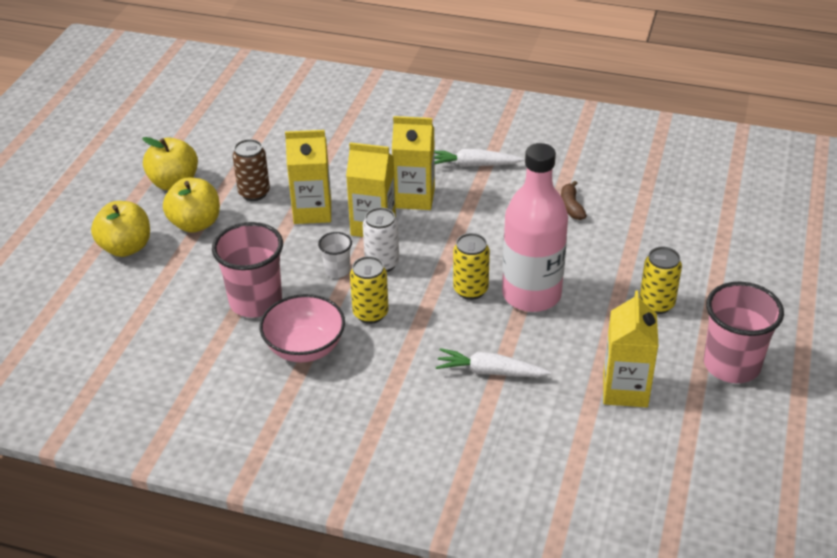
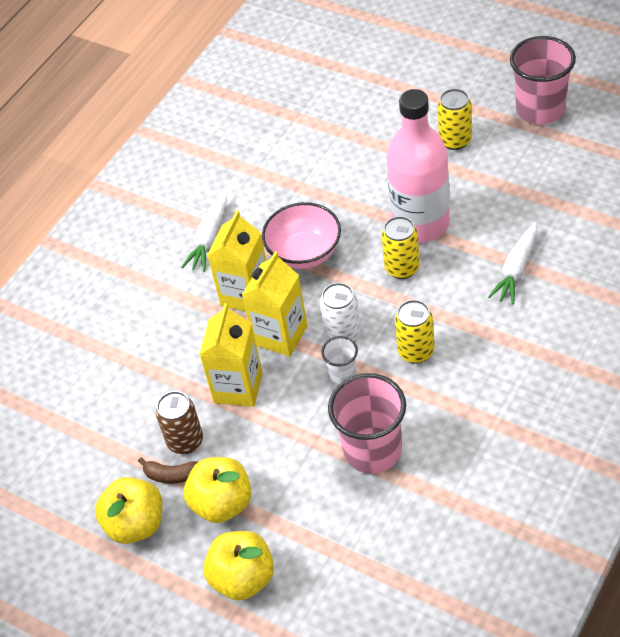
camera: 70 degrees left, 10 degrees up
(305, 348) = (453, 411): pink bowl -> pink bowl (304, 253)
(571, 207) = (302, 174): brown banana -> brown banana (172, 475)
(625, 390) = (556, 181): yellow carton -> none

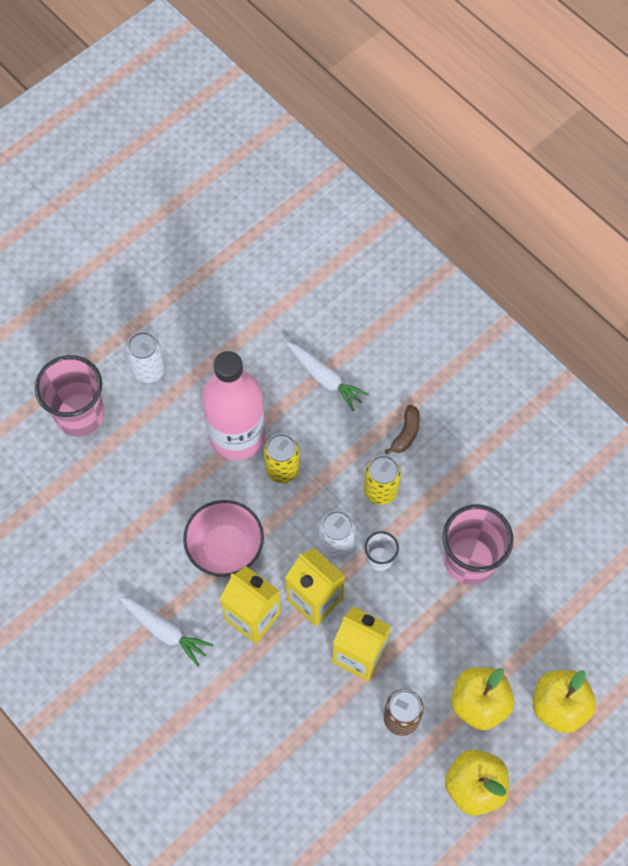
camera: 80 degrees left, 15 degrees up
(172, 475) = (434, 739): brown banana -> brown banana (406, 433)
(455, 140) = (149, 370): yellow can -> white can
(540, 109) = (147, 287): pink cup -> pink cup (80, 415)

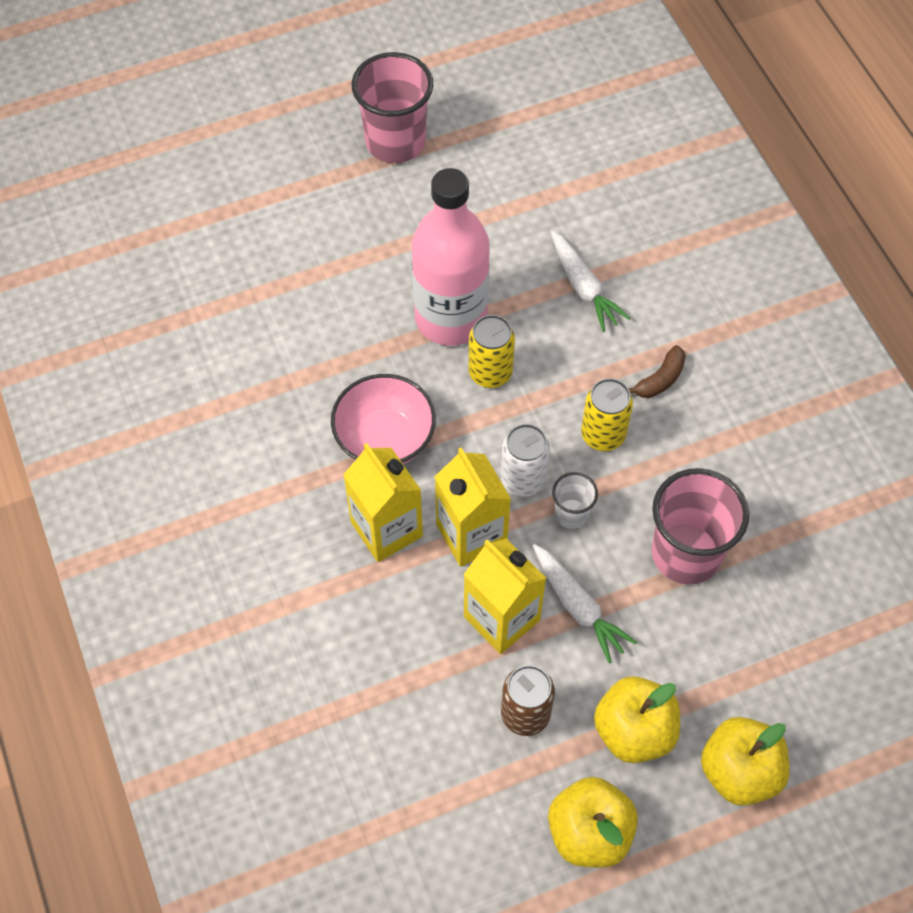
camera: 20 degrees right, 5 degrees down
(80, 415) = (274, 238): pink cup -> pink cup (395, 142)
(149, 370) = (374, 214): white can -> none
(165, 631) = (273, 511): white carrot -> white carrot (578, 607)

